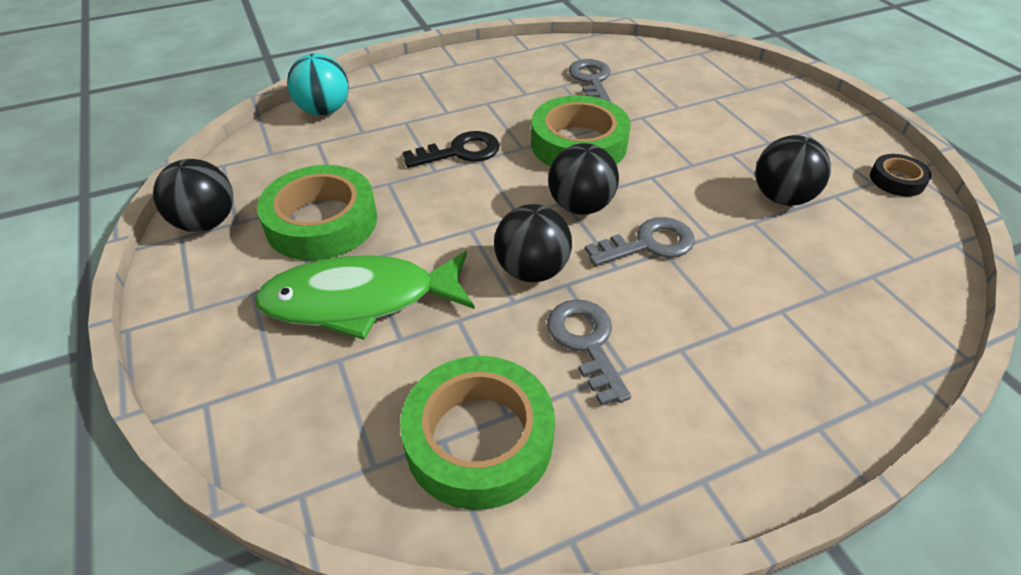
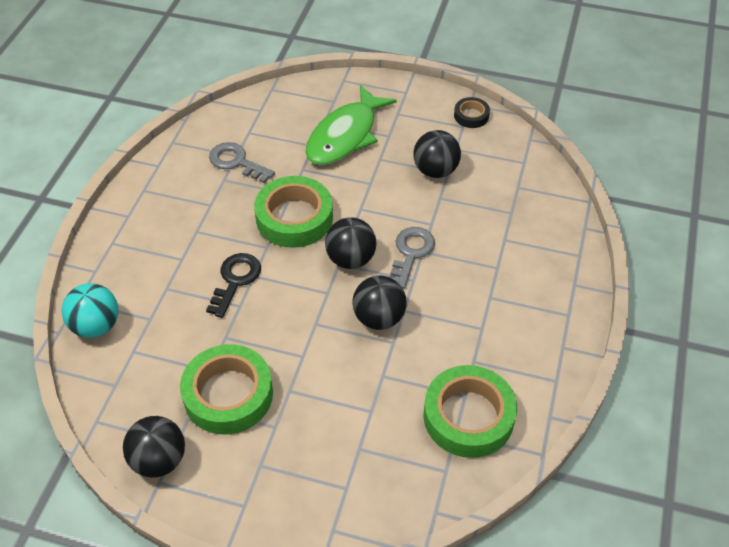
camera: 50 degrees left, 5 degrees up
(360, 300) = (322, 413): green fish -> green fish (345, 135)
(586, 343) = (451, 331): grey key -> none

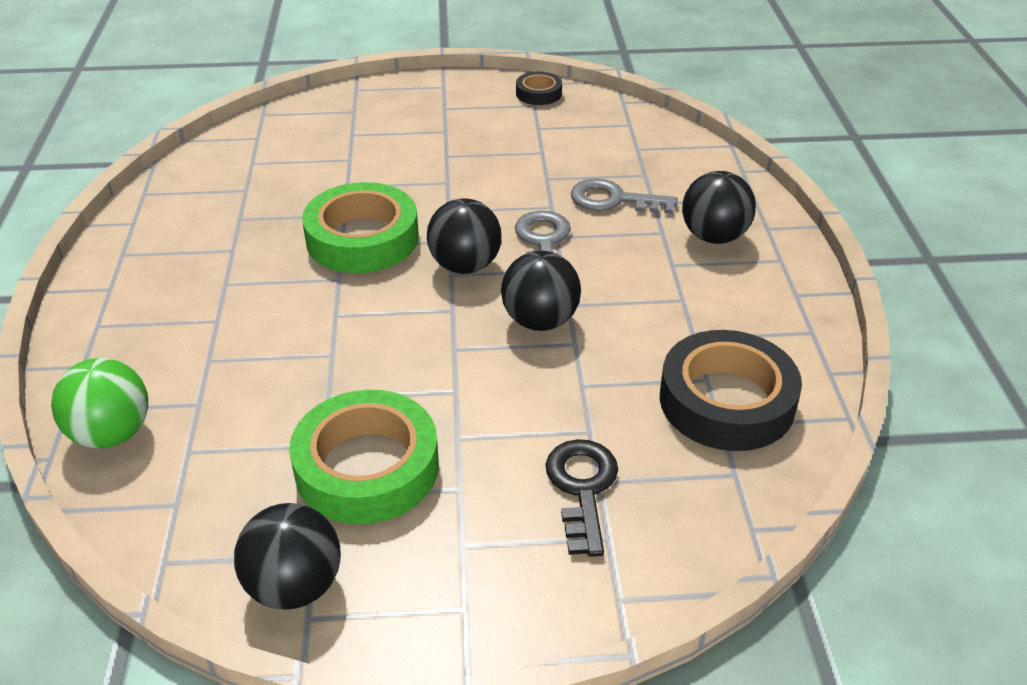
camera: 20 degrees left, 10 degrees down
(96, 326) = (112, 434): turquoise ball -> green ball
(235, 280) = (311, 326): black key -> black key (582, 488)
(236, 162) = (249, 196): grey key -> grey key (614, 200)
(345, 135) = (388, 141): green fish -> none
(435, 171) = (525, 153): black ball -> black ball (714, 236)
(468, 416) = (726, 401): green tape -> black tape

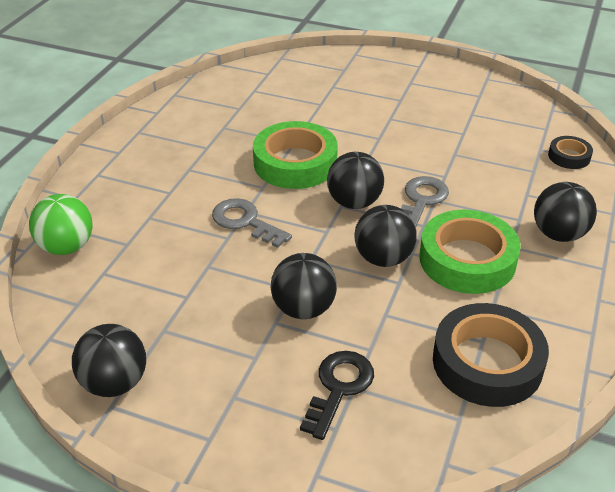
camera: 25 degrees right, 0 degrees up
(367, 467) = (204, 321): green tape -> green tape (467, 260)
(482, 410) = (303, 309): none -> black ball
(538, 93) = (488, 88): black tape -> black tape (569, 156)
(614, 200) = (496, 184): grey key -> grey key (245, 222)

